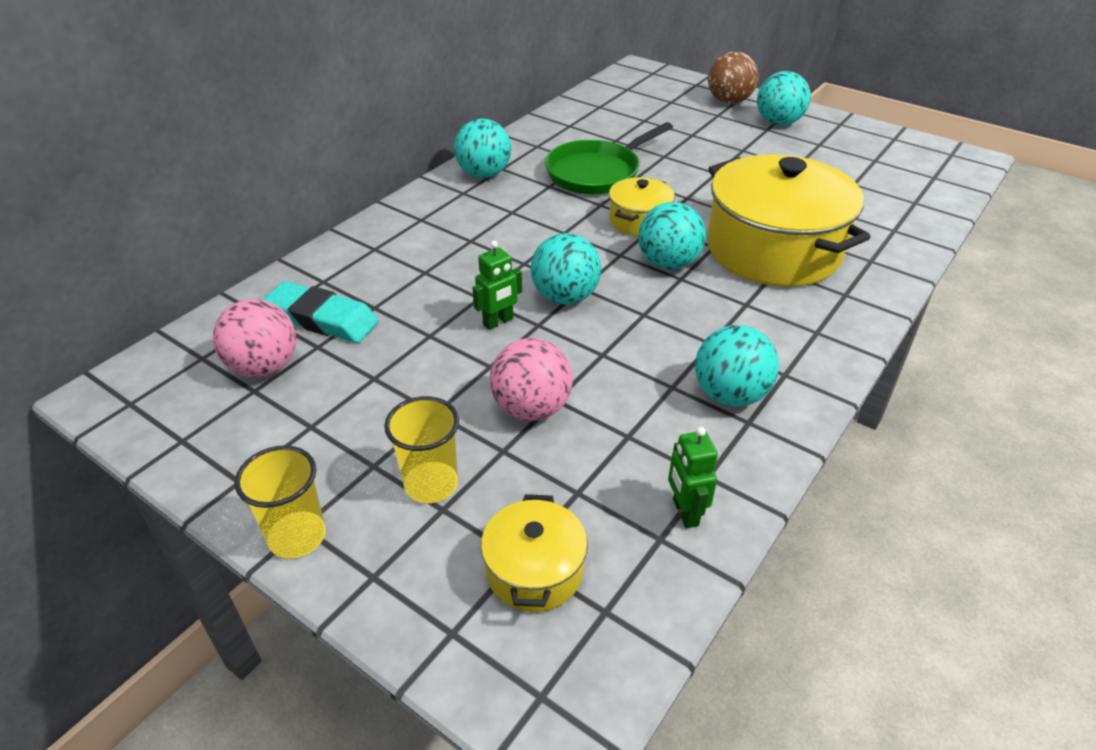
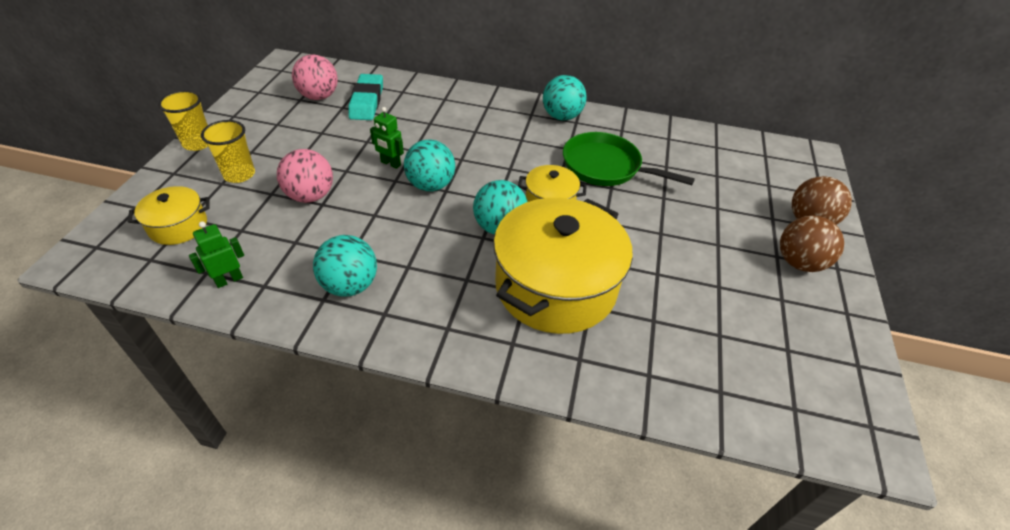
camera: 65 degrees right, 5 degrees up
(778, 123) = (799, 263): turquoise ball -> brown ball

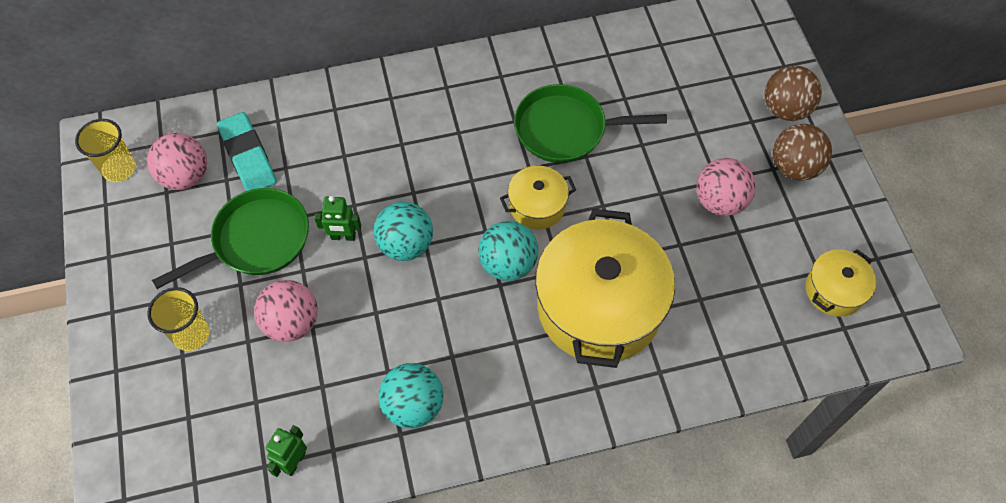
camera: 25 degrees left, 15 degrees up
(178, 226) = (186, 431): yellow pot -> yellow pot (834, 290)
(198, 143) = (104, 317): yellow cup -> yellow cup (119, 169)
(331, 143) = (256, 240): none -> green pan
(561, 116) = (481, 75): turquoise ball -> none
(713, 259) = (719, 201): none -> pink ball

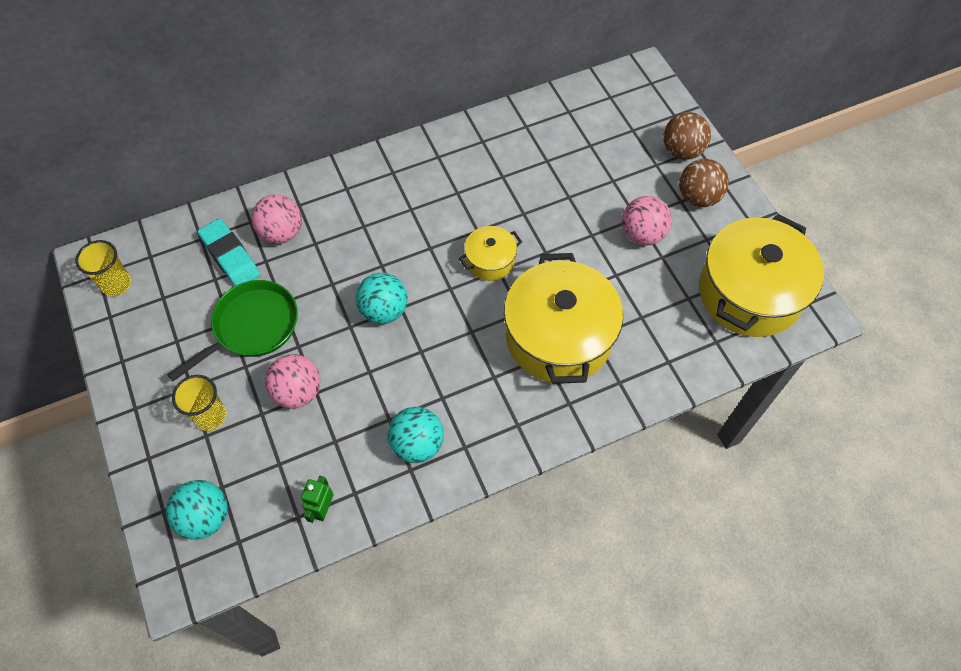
camera: 10 degrees left, 0 degrees up
(185, 176) = (177, 281): pink ball -> pink ball (281, 233)
(343, 236) = (328, 312): green robot -> none
(508, 264) = (475, 313): turquoise ball -> turquoise ball (205, 517)
(566, 129) = (502, 193): green pan -> none
(834, 290) = (749, 293): yellow pot -> yellow pot, size x2.09

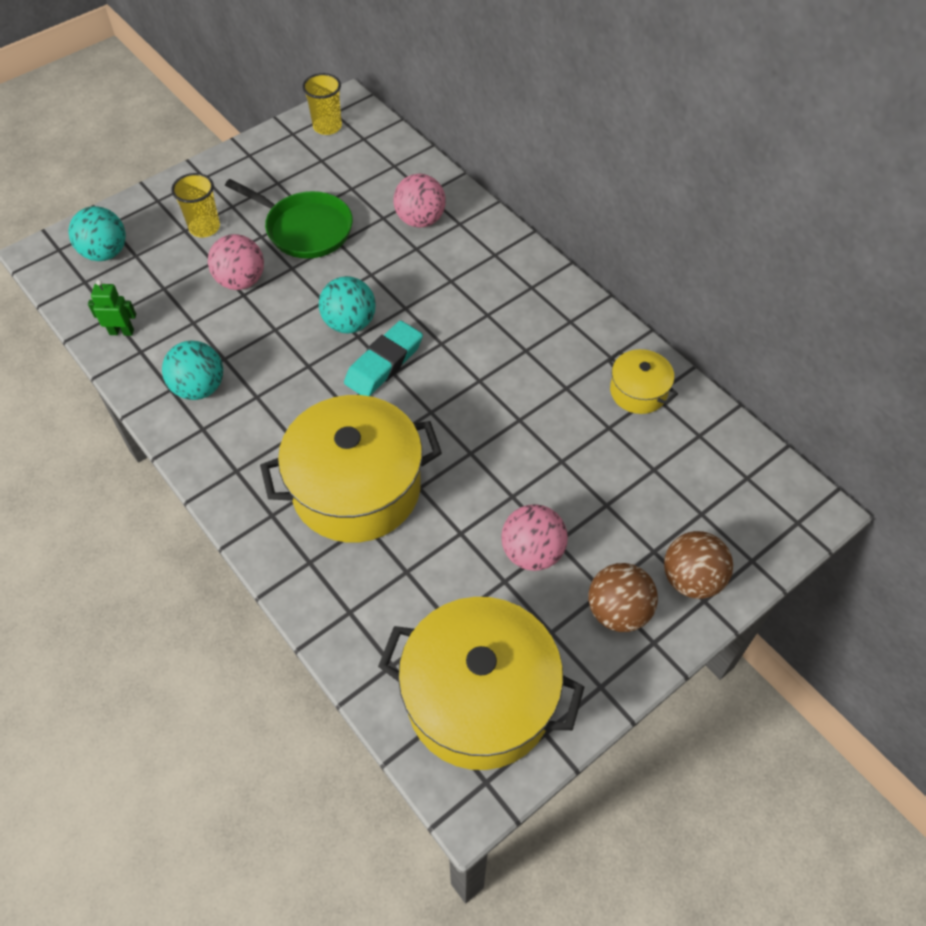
camera: 75 degrees right, 5 degrees down
(230, 256) = (380, 191): turquoise eraser -> turquoise eraser (384, 363)
(490, 261) = (441, 401): yellow pot -> yellow pot (638, 391)

